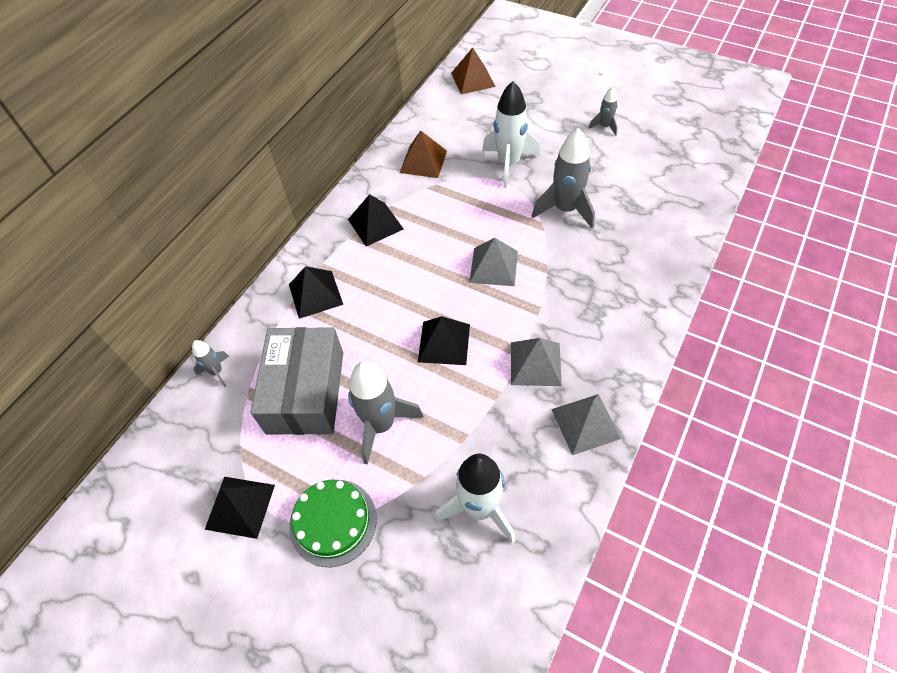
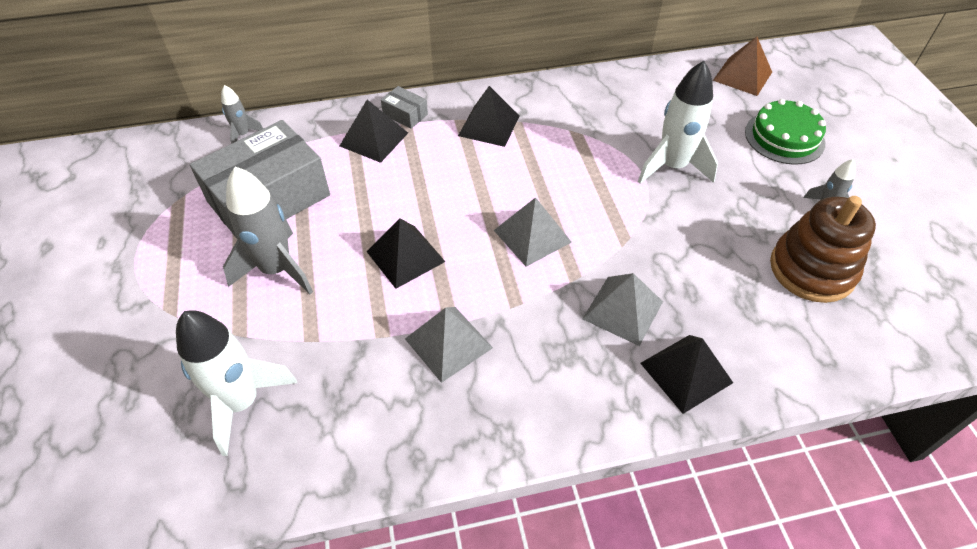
camera: 45 degrees right, 5 degrees down
(240, 506) = (128, 232): black pyramid -> black pyramid (686, 373)
(311, 261) = (405, 114): none -> grey box
(333, 522) = (153, 301): green cake -> green cake (784, 137)
(423, 161) = (597, 109): brown pyramid -> none
(565, 209) = (669, 246): grey rocket -> none
(585, 424) = (413, 434): grey pyramid -> grey pyramid (622, 310)
(638, 164) = (812, 269): none -> brown stacking toy

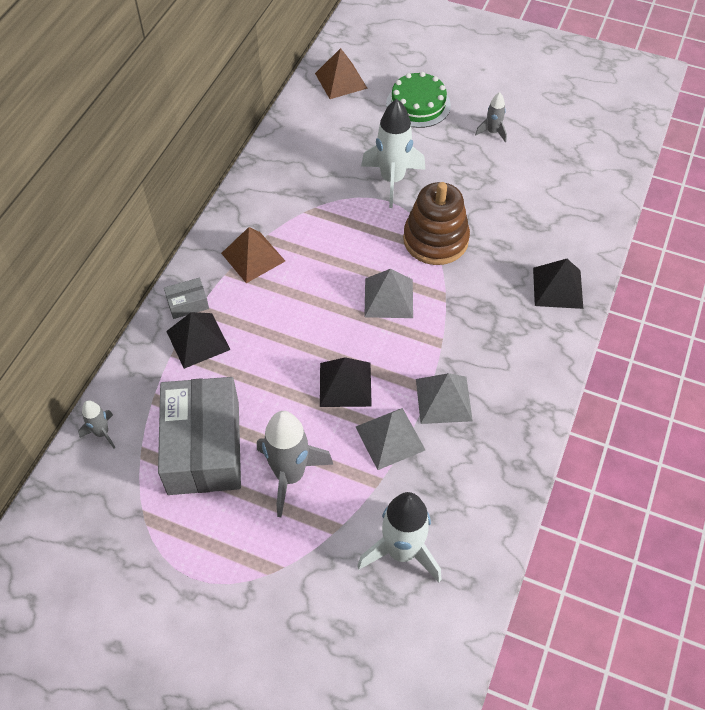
camera: 55 degrees left, 5 degrees up
(489, 125) = (253, 257): black pyramid -> brown pyramid
(622, 310) = (489, 288): grey pyramid -> grey pyramid (390, 438)
(812, 269) = (532, 174): brown stacking toy -> brown stacking toy (435, 240)

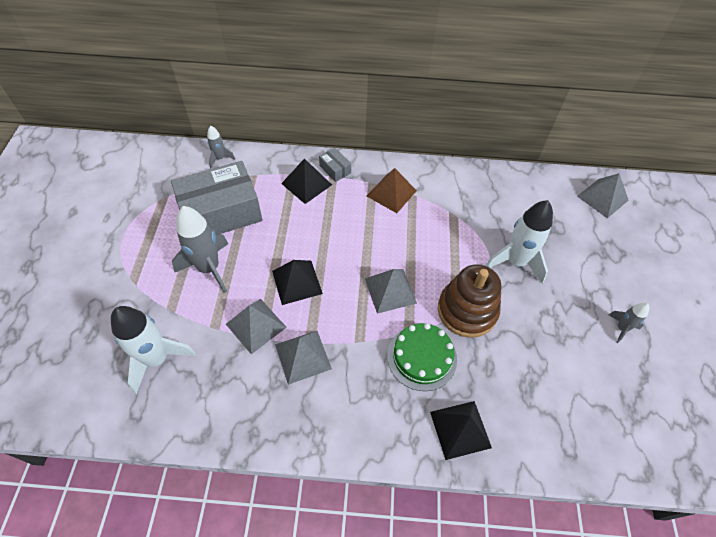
camera: 70 degrees right, 0 degrees up
(341, 80) = (602, 198): brown pyramid -> grey pyramid
(418, 104) = (614, 259): green cake -> green cake (422, 357)

